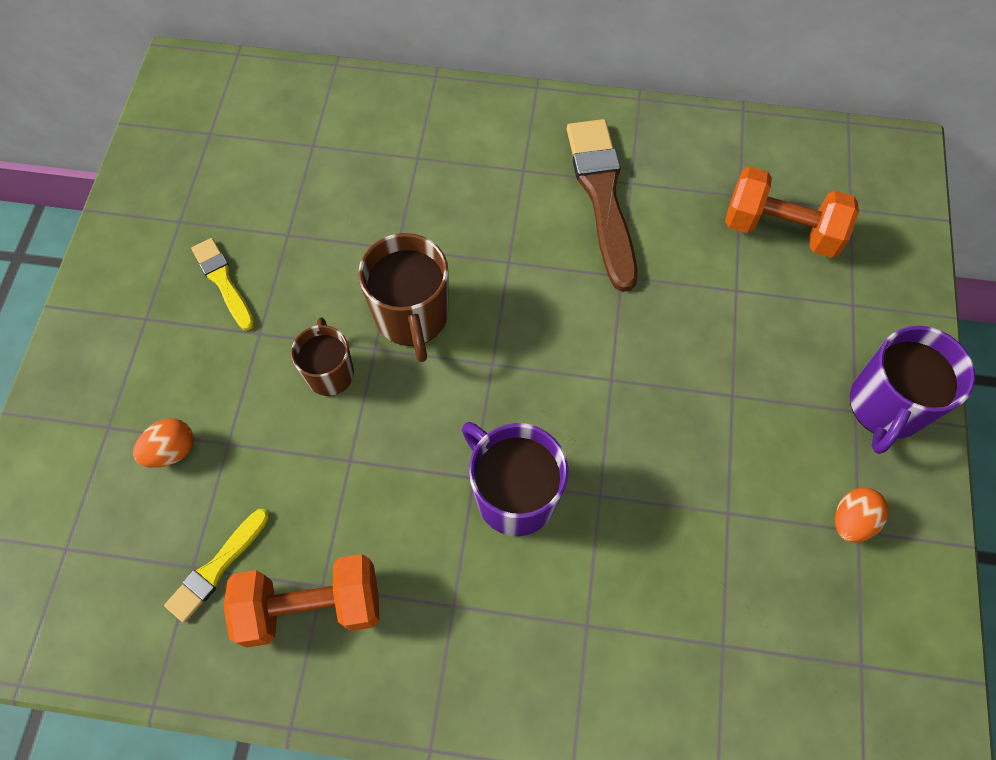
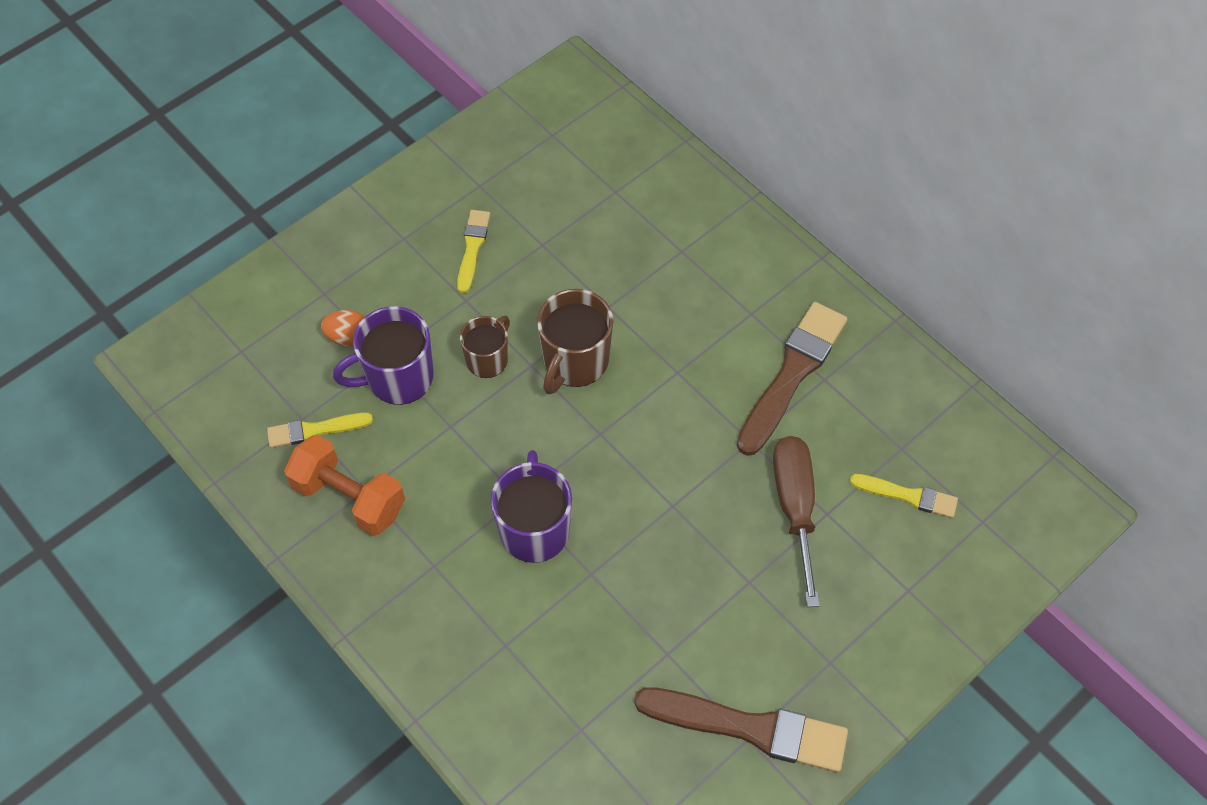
camera: 40 degrees right, 5 degrees down
(708, 304) = (795, 507): none -> brown screwdriver
(781, 229) = (908, 496): orange dumbbell -> yellow brush
(851, 521) = (749, 728): orange egg -> brown brush
(885, 406) = (857, 677): purple mug -> purple mug (398, 378)

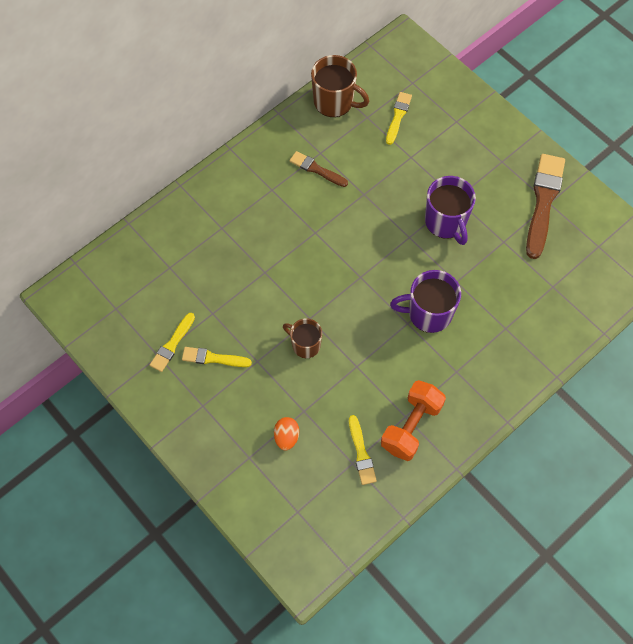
camera: 90 degrees left, 5 degrees up
(398, 378) = (320, 402): purple mug -> purple mug (446, 222)
(496, 200) = (172, 344): none -> yellow brush
(575, 362) = (307, 291): brown mug -> brown mug (334, 102)
(792, 374) = (316, 169): brown brush -> brown brush, size x0.55
(795, 507) = (407, 173): brown screwdriver -> none

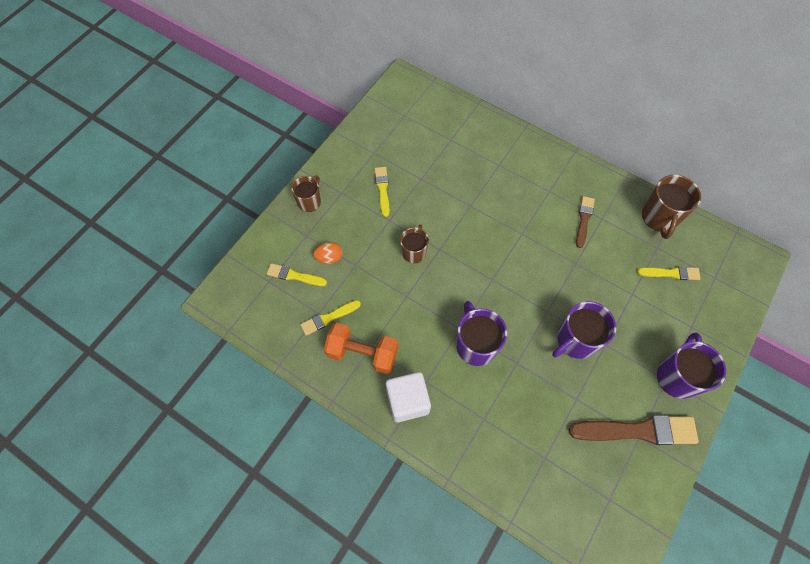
camera: 75 degrees right, 0 degrees up
(172, 344) = (386, 159): yellow brush -> yellow brush (294, 276)
(203, 444) = (309, 201): none -> brown mug
(473, 394) = (407, 401): none -> white cube
(501, 151) = (677, 376): none -> purple mug

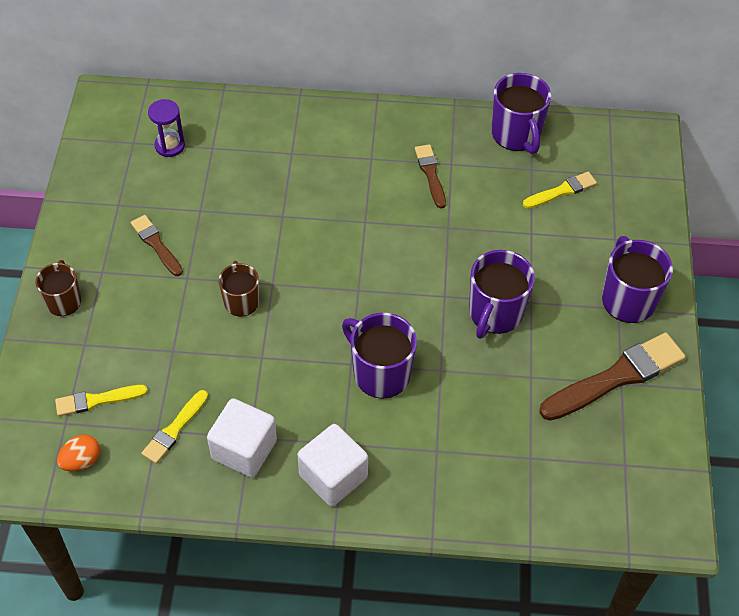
camera: 30 degrees left, 10 degrees down
(329, 258) = (132, 357): orange egg -> orange egg (81, 461)
(362, 353) = (244, 449): orange dumbbell -> white cube
(382, 189) = (156, 244): yellow brush -> brown brush
(425, 127) = (170, 146): none -> purple hourglass
(659, 217) = (516, 134): brown mug -> purple mug

